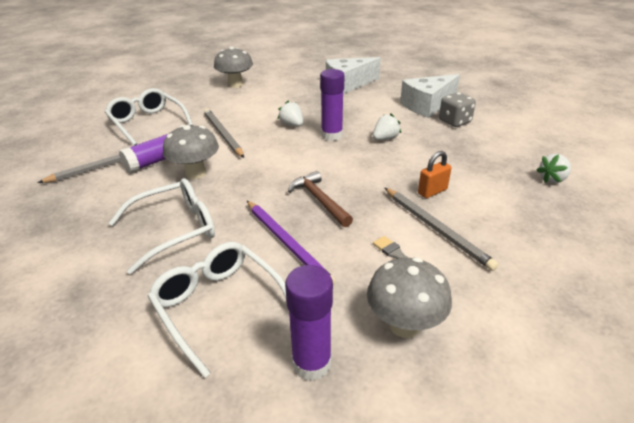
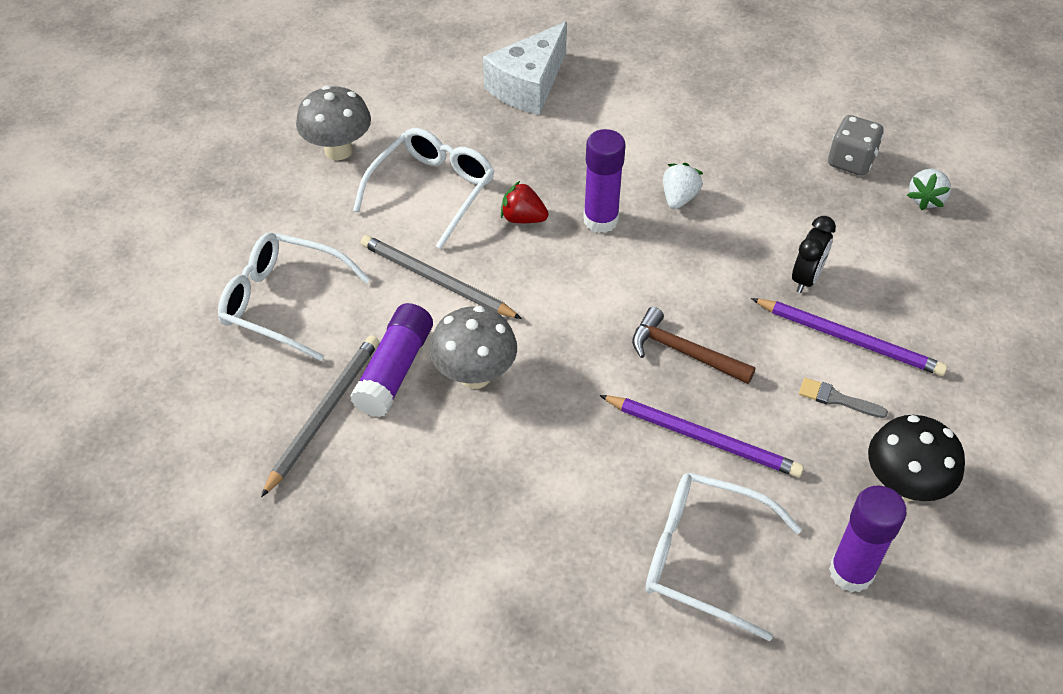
camera: 30 degrees left, 15 degrees up
(174, 230) = (547, 483): white glasses -> white glasses (432, 191)
(292, 125) = (523, 218): white strawberry -> red strawberry
(404, 325) = (903, 486): grey mushroom -> black mushroom
(427, 105) = (685, 100): white cheese -> none
(432, 191) = (806, 278): orange padlock -> black clock
(436, 229) = (849, 339): grey pencil -> purple pencil
(454, 122) = (746, 125): grey dice -> grey dice (851, 161)

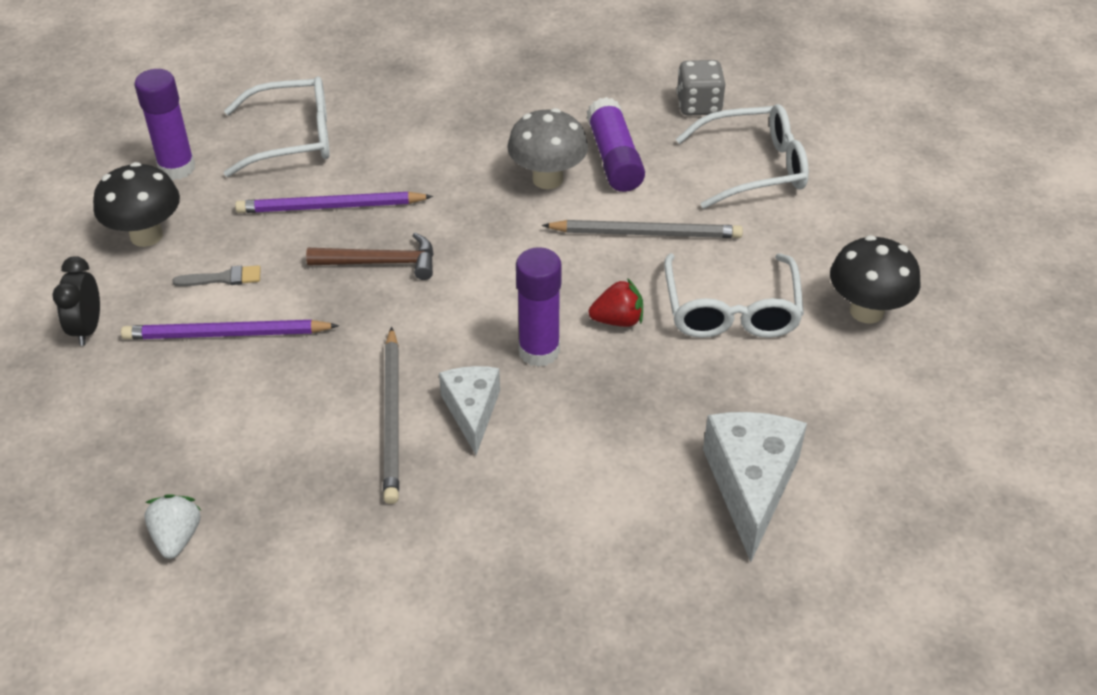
camera: 150 degrees right, 5 degrees down
(324, 413) = (638, 115): grey pencil -> grey pencil (392, 418)
(338, 150) = (866, 311): grey mushroom -> black mushroom
(679, 198) = (472, 411): white strawberry -> white cheese
(806, 278) = (291, 377): black clock -> black clock (88, 328)
(851, 161) = (288, 554): grey dice -> grey dice (699, 106)

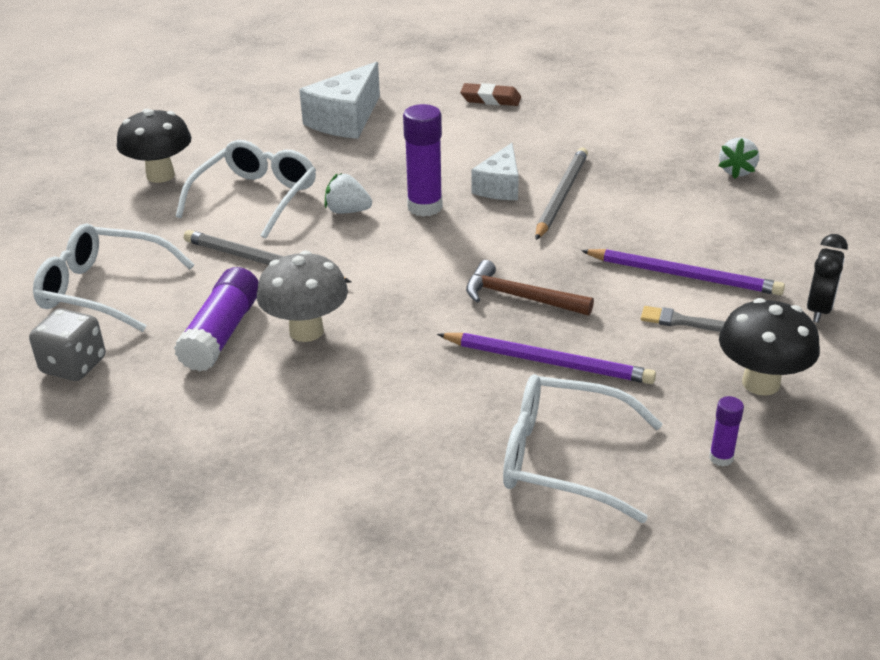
camera: 155 degrees left, 10 degrees down
(177, 168) = (721, 458): purple glue stick -> purple glue stick, size x0.50
(581, 610) = (490, 99): none -> brown eraser
(618, 320) = (347, 211): red strawberry -> white strawberry

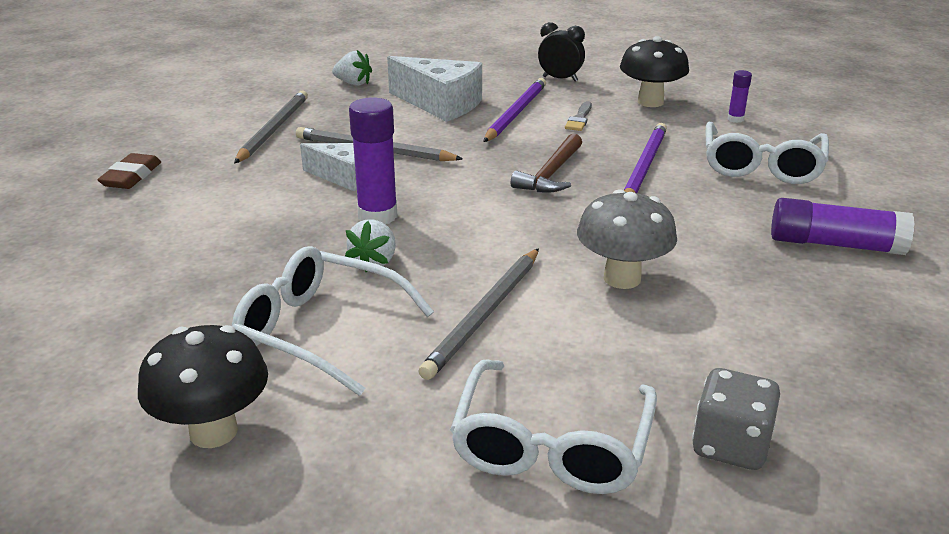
camera: 90 degrees left, 5 degrees down
(222, 333) = (636, 332): purple glue stick -> purple glue stick (834, 244)
(346, 120) = (120, 270): white cheese -> white cheese (440, 104)
(598, 143) = (273, 129): none -> grey pencil

